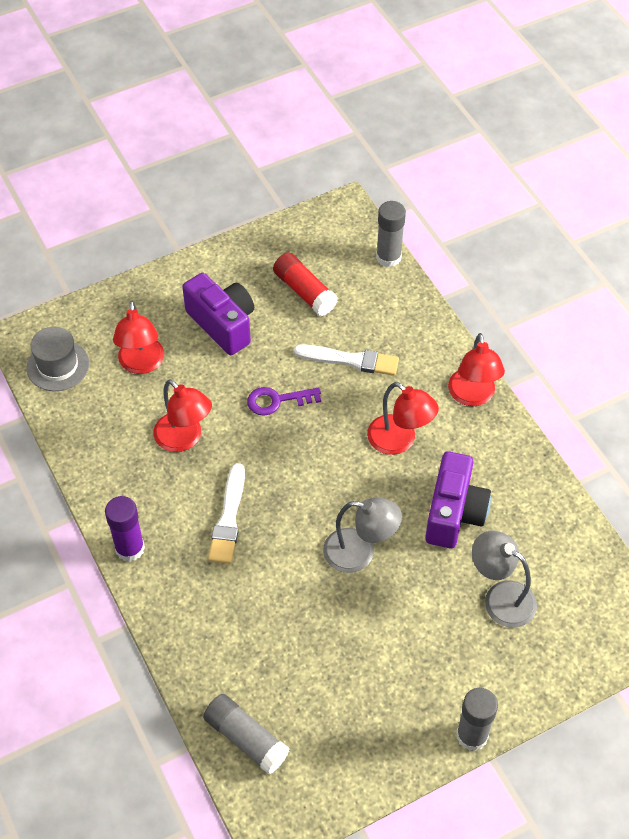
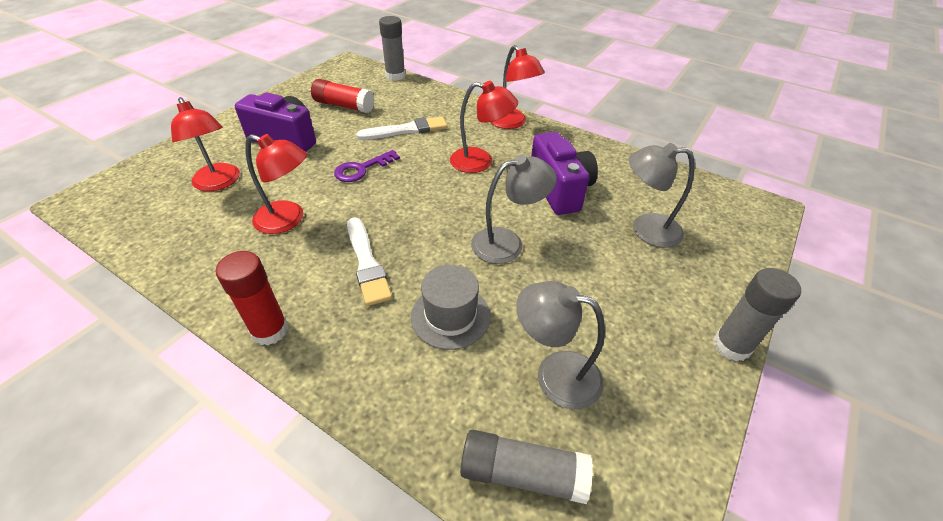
camera: 30 degrees left, 10 degrees down
(58, 365) = (127, 209): grey hat -> grey hat (450, 316)
(130, 548) = (270, 330): purple glue stick -> red glue stick
(315, 686) = (555, 374): none -> grey lamp

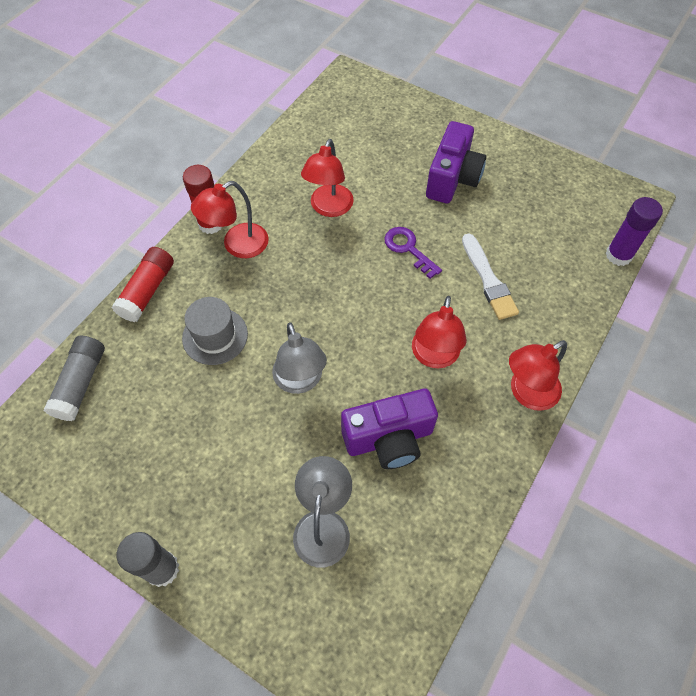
camera: 90 degrees right, 15 degrees up
(219, 183) = (376, 150): red lamp -> red lamp (237, 245)
(344, 106) = (529, 215): red glue stick -> red glue stick (147, 291)
(367, 263) = (275, 272): white brush -> none
(395, 76) = (618, 255): grey glue stick -> purple glue stick
(555, 374) = (152, 411): grey lamp -> none

